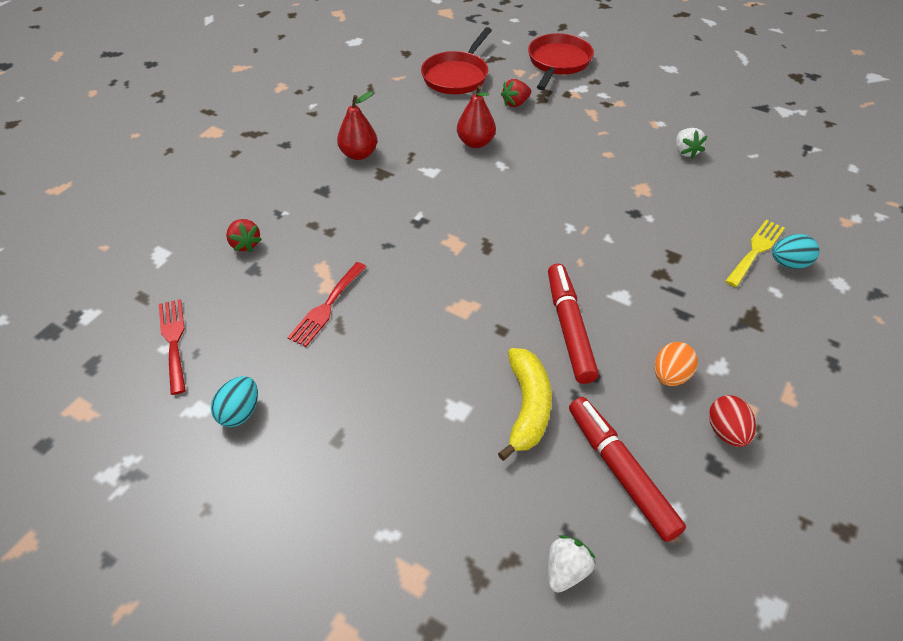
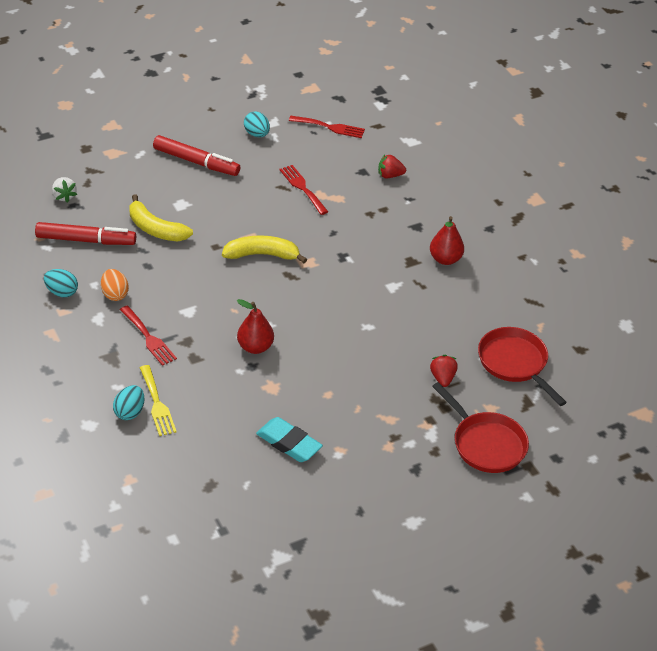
camera: 120 degrees right, 5 degrees down
(475, 142) = (407, 326): red pear -> red pear (255, 347)
(476, 283) = (262, 255): none -> yellow banana
(569, 328) = (188, 274): red marker -> red marker (196, 162)
(686, 151) = (288, 443): white strawberry -> turquoise eraser
(692, 305) = (149, 338): none -> red fork
(726, 431) = (62, 292): red egg -> turquoise egg

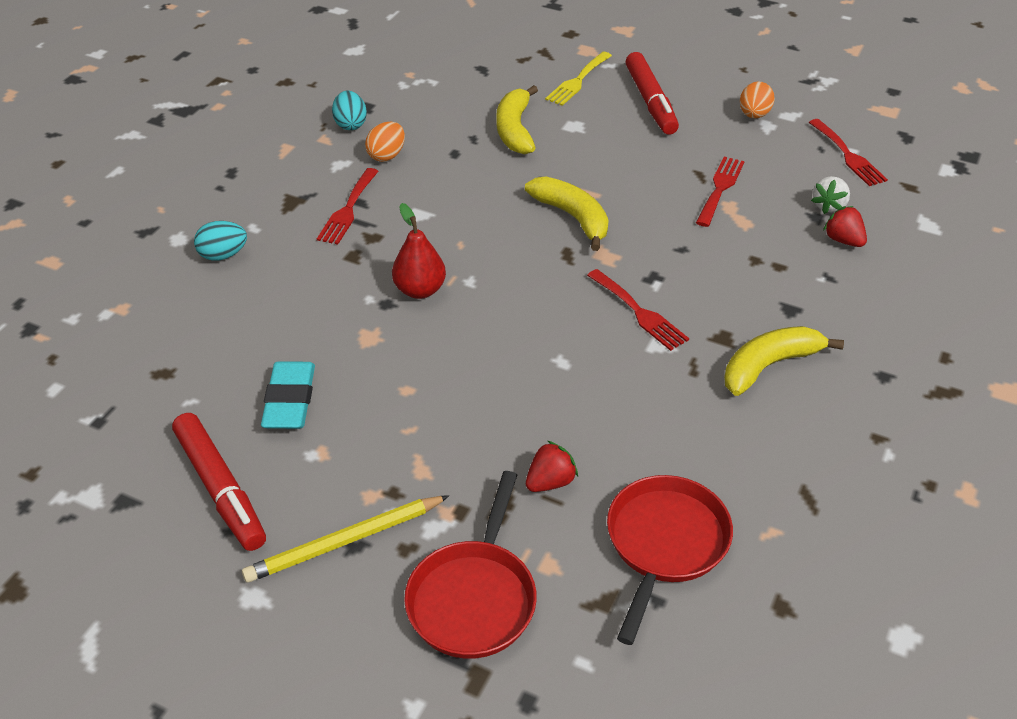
camera: 55 degrees right, 0 degrees up
(64, 196) = (486, 57): white strawberry -> white strawberry (829, 206)
(86, 240) = (442, 100): red marker -> red marker (221, 489)
(157, 404) = (254, 267): yellow fork -> yellow fork (577, 81)
(257, 134) = (754, 115): turquoise egg -> orange egg
(363, 278) = (639, 313): none -> red fork
(410, 471) = (345, 542): none -> yellow pencil
(445, 259) = (769, 365): red pear -> yellow banana

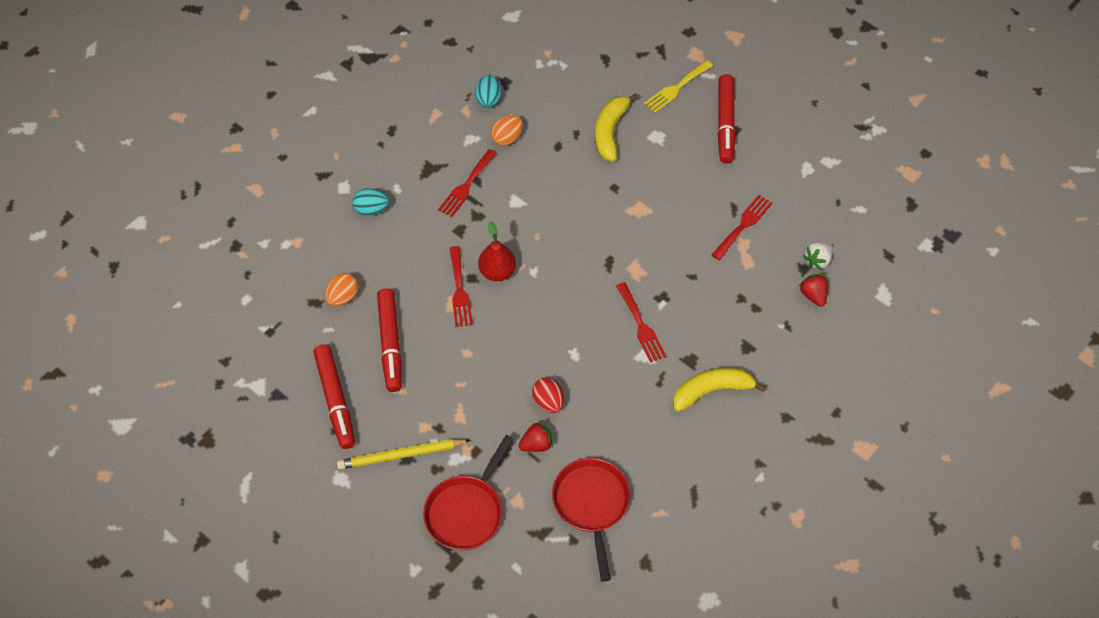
camera: 15 degrees right, 15 degrees up
(289, 401) = (390, 344): turquoise eraser -> red marker
(547, 425) = (548, 402): none -> red egg
(573, 217) = (624, 229): yellow banana -> none
(665, 544) = (591, 504): red pan -> red pan turned 45 degrees counterclockwise
(754, 115) = (801, 155): orange egg -> orange egg (343, 297)
(848, 155) = (856, 214): red fork -> red fork (459, 291)

